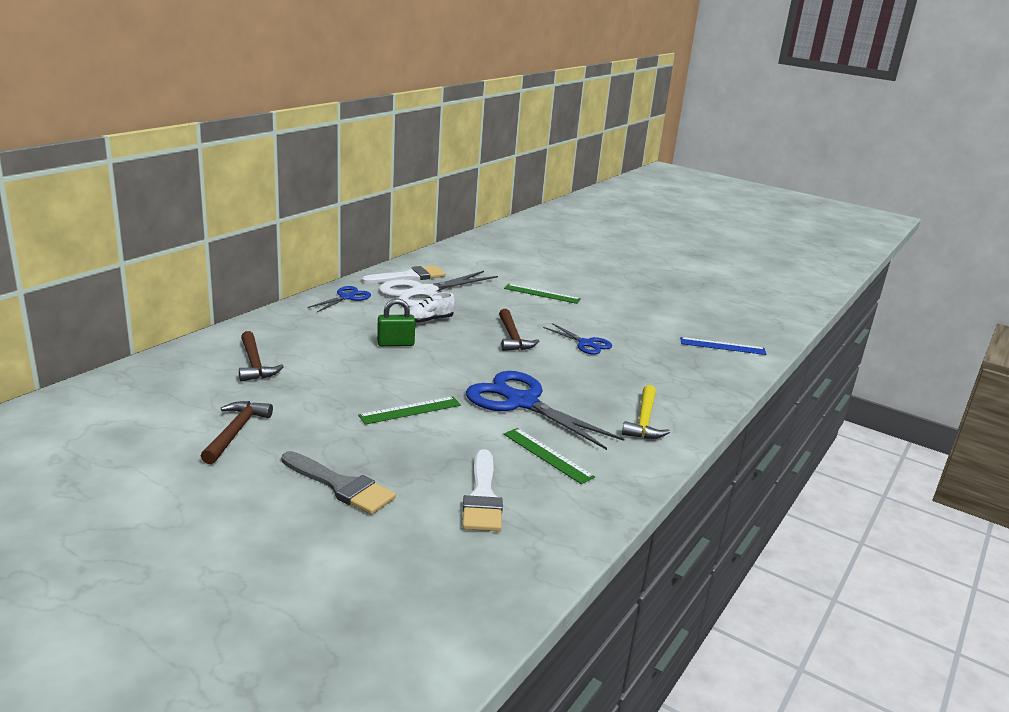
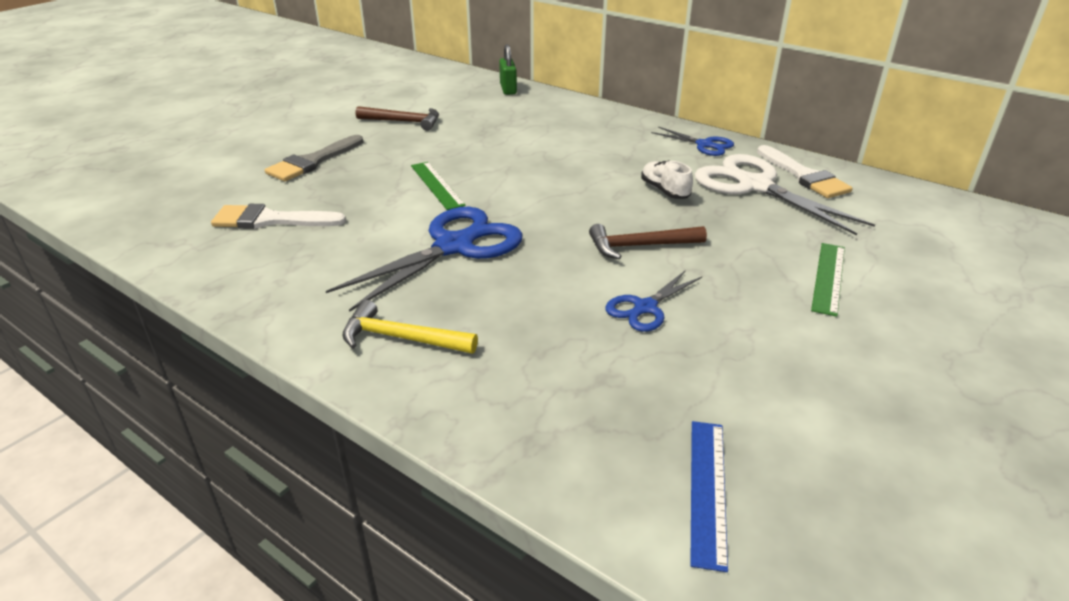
camera: 95 degrees right, 10 degrees up
(254, 364) = (523, 118): brown hammer -> none
(395, 344) = (589, 174): green padlock -> green padlock (508, 89)
(547, 455) = (333, 257): green ruler -> none

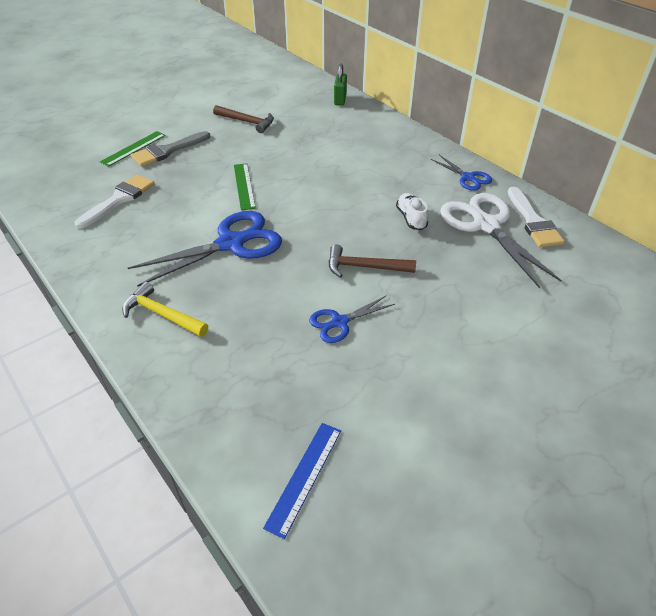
camera: 15 degrees right, 10 degrees up
(271, 220) = (119, 199): white brush -> white brush turned 105 degrees clockwise
(828, 277) = (494, 322): green ruler -> green ruler (133, 148)

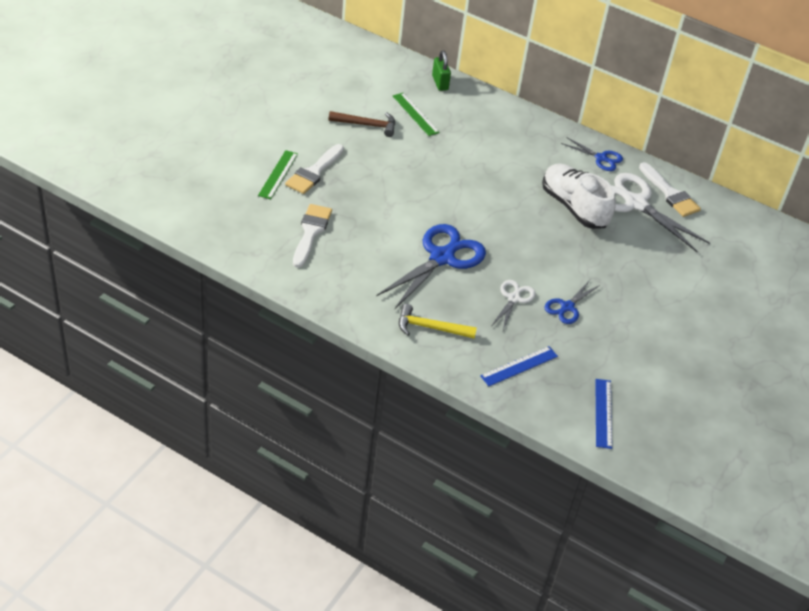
camera: 25 degrees left, 0 degrees up
(167, 151) = (314, 172): grey brush -> white brush
(233, 383) = (519, 366): none -> blue ruler
(244, 186) = (414, 199): green ruler -> green ruler (415, 114)
(281, 300) = (514, 298): none -> white scissors
(364, 267) = (560, 258): brown hammer -> none
(411, 218) = (574, 207): white shoe -> white shoe, size x1.97

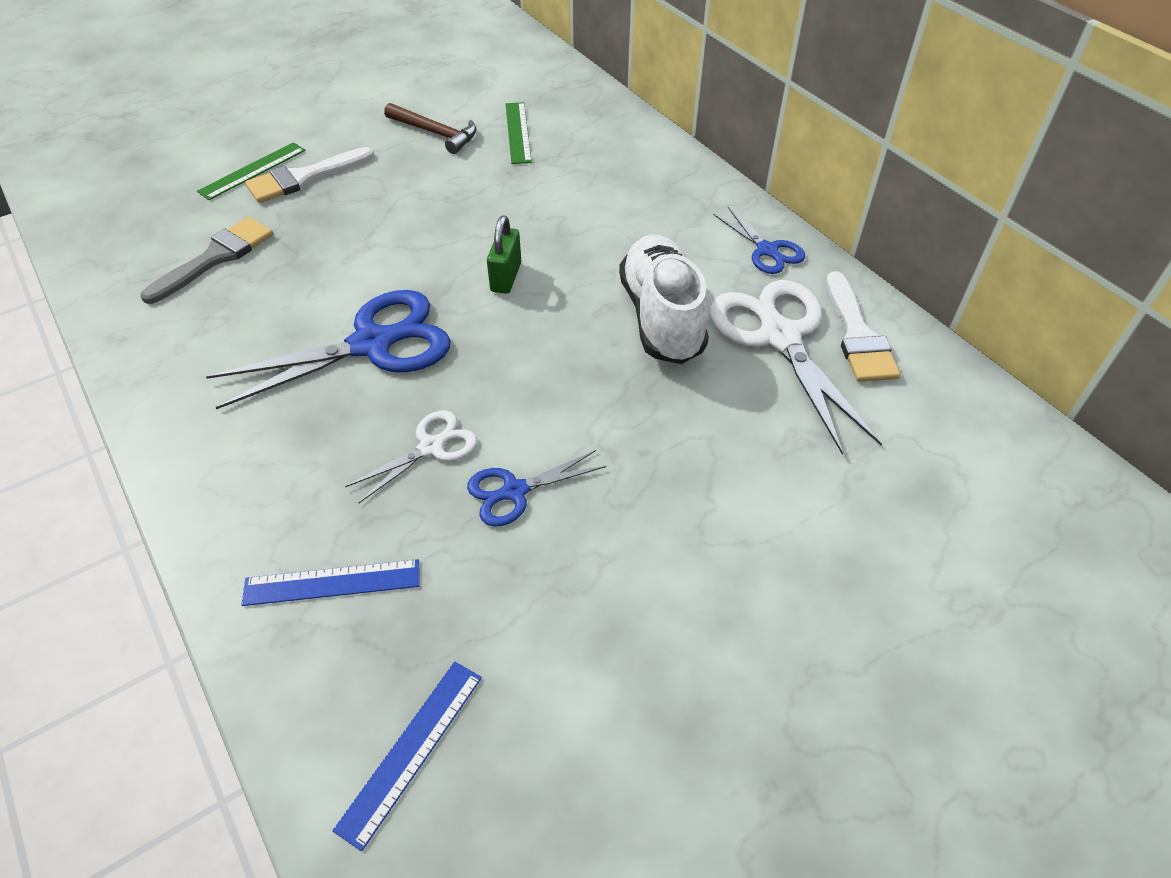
camera: 30 degrees right, 5 degrees up
(311, 232) = (216, 257): white brush -> grey brush
(430, 327) = (246, 458): yellow hammer -> none
(440, 83) = (589, 100): green padlock -> green padlock (506, 277)

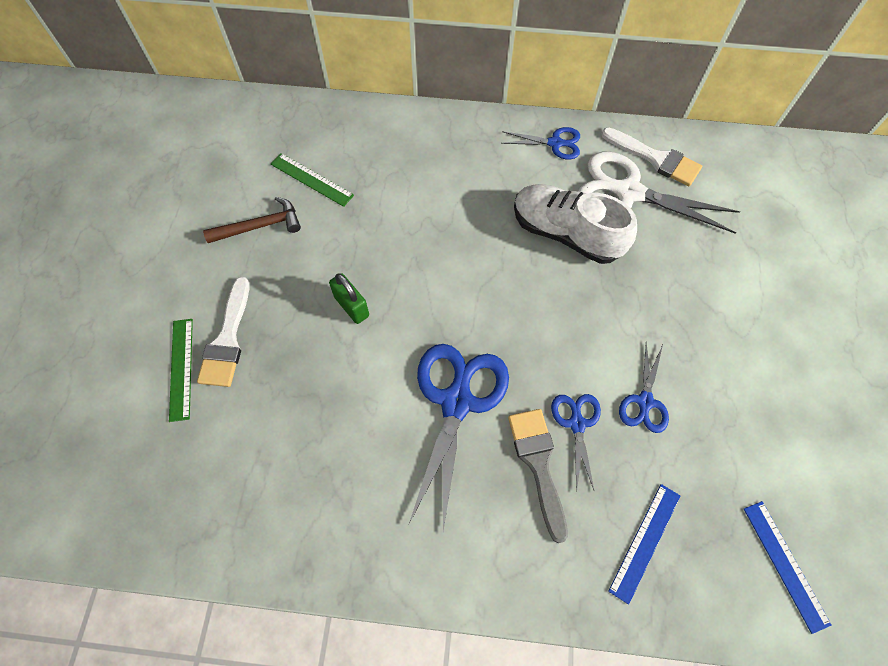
camera: 50 degrees left, 15 degrees up
(216, 257) = (269, 450): grey brush -> grey brush (538, 464)
(431, 447) = (577, 424): white scissors -> blue scissors
(506, 277) = (458, 287): green padlock -> green padlock (351, 306)

